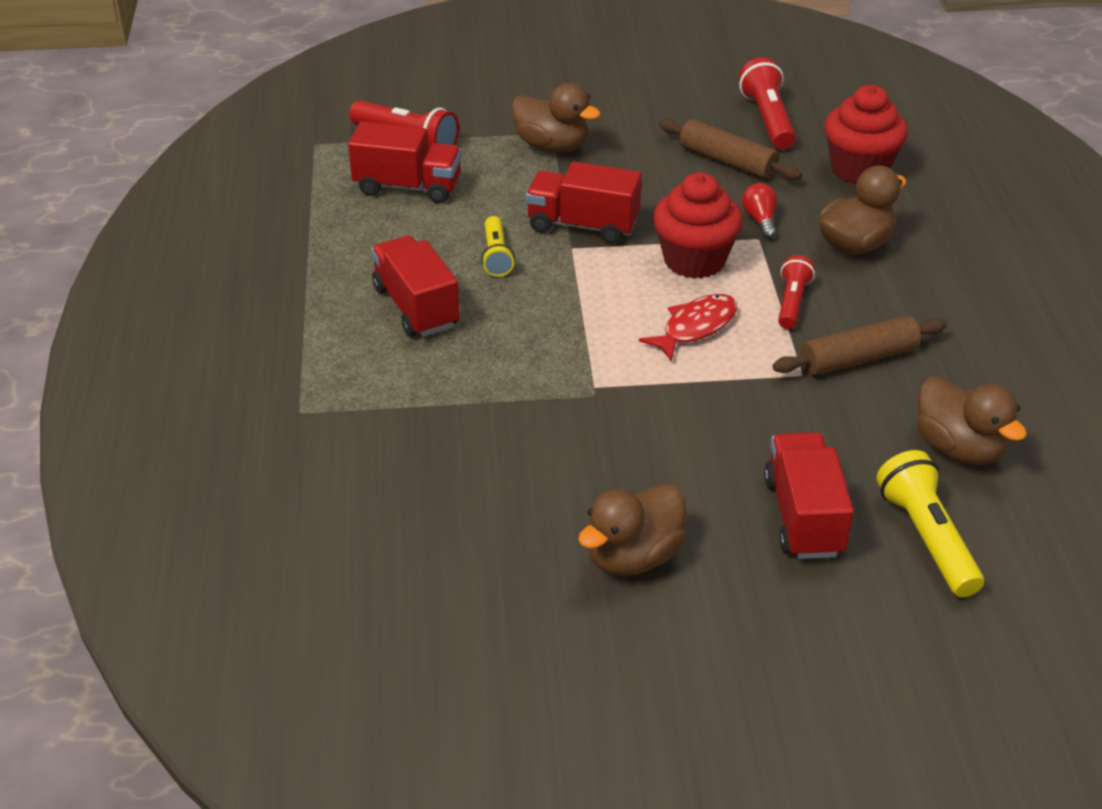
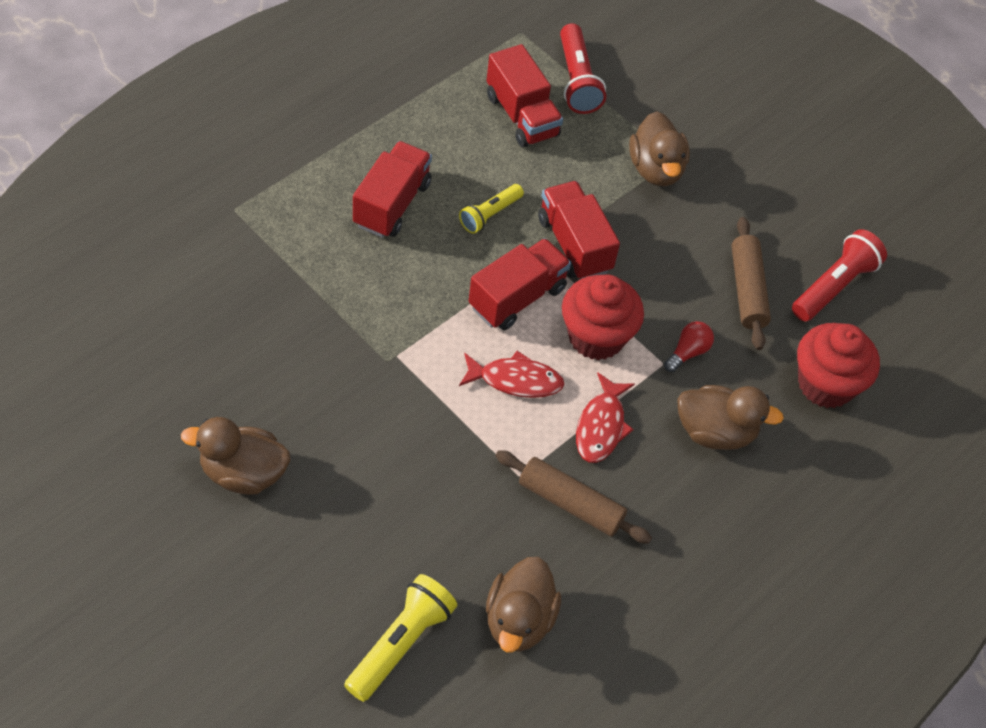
camera: 45 degrees right, 15 degrees up
(792, 302) = (601, 426): red flashlight -> red fish
(803, 517) = (362, 554): red truck -> red truck (517, 297)

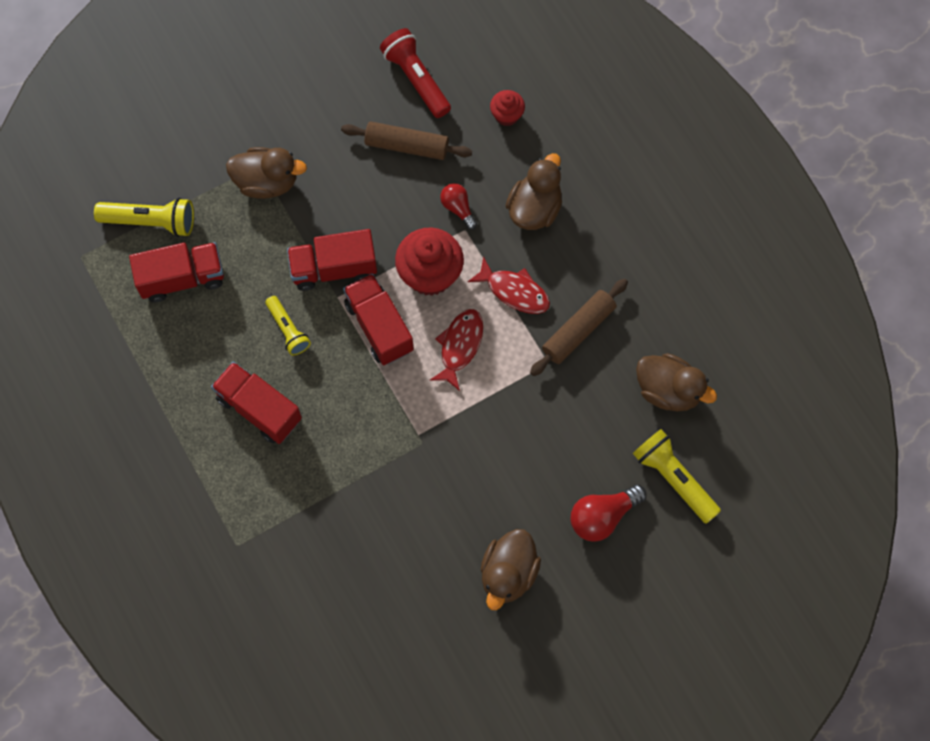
camera: 70 degrees left, 15 degrees up
(334, 566) = (602, 516): none -> red light bulb
(577, 80) = (151, 222): red flashlight -> yellow flashlight
(825, 384) = (507, 115): red cupcake -> red cupcake, size x0.53

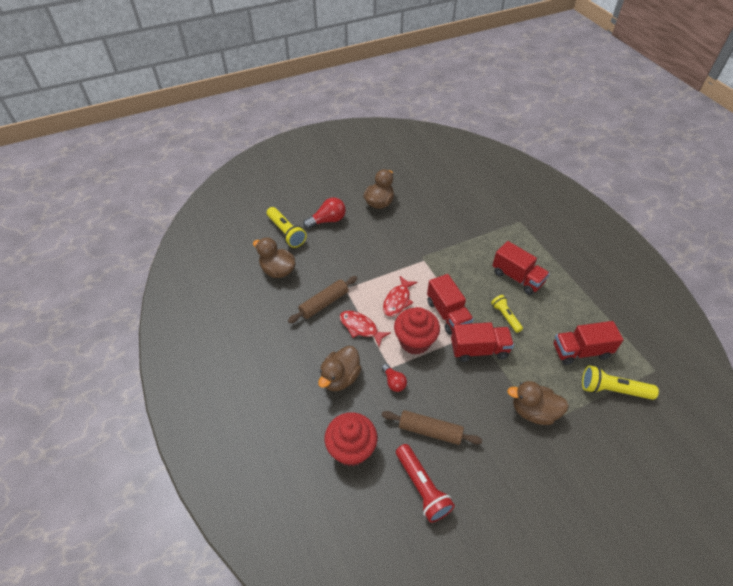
camera: 175 degrees left, 20 degrees down
(507, 115) = (351, 449): red cupcake -> red cupcake, size x1.88

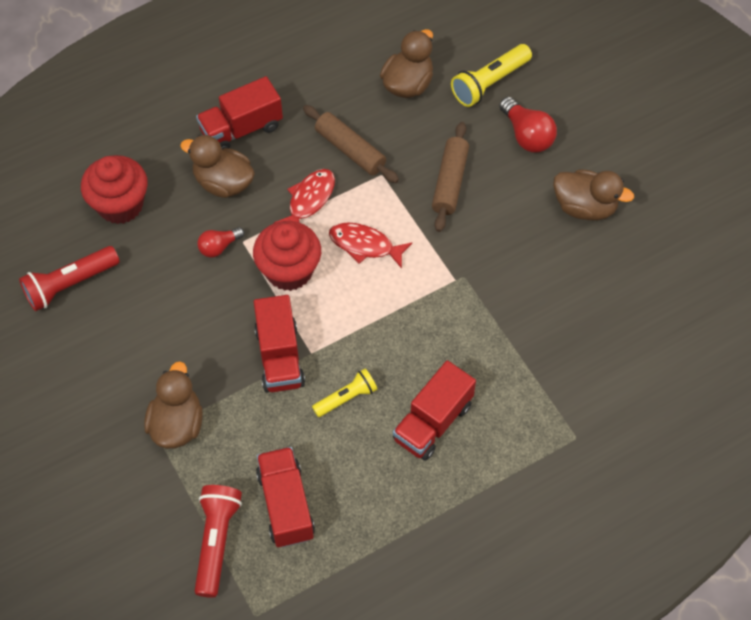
camera: 85 degrees right, 10 degrees up
(430, 431) = (146, 292): brown rolling pin -> brown rolling pin (449, 182)
(447, 314) = (344, 314): red truck -> red truck (241, 129)
(612, 390) = (216, 541): yellow flashlight -> red flashlight

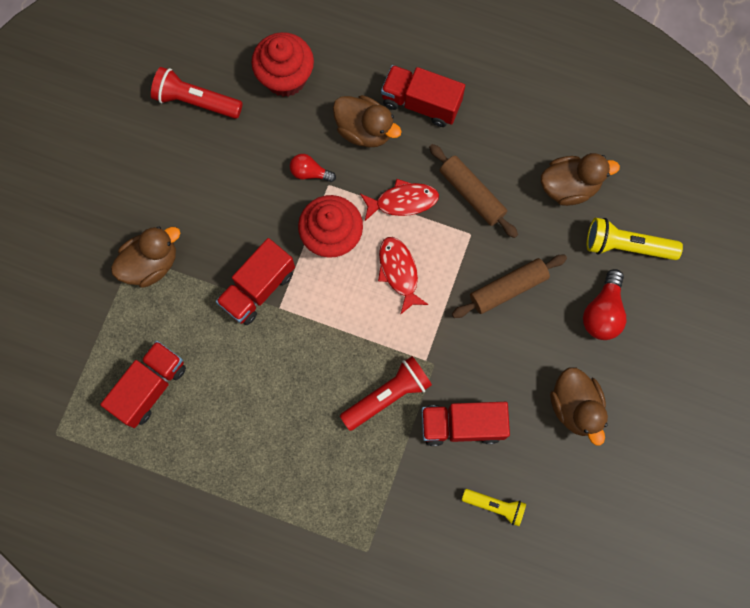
camera: 50 degrees right, 15 degrees up
(216, 541) = (87, 364): red flashlight -> red flashlight (387, 396)
(223, 183) = (364, 130): brown duck -> brown duck turned 135 degrees clockwise
(346, 398) = (264, 361): yellow flashlight -> yellow flashlight (495, 506)
(350, 150) = (472, 194): brown rolling pin -> brown rolling pin turned 45 degrees counterclockwise
(432, 422) = (294, 437): red truck -> red truck (462, 425)

